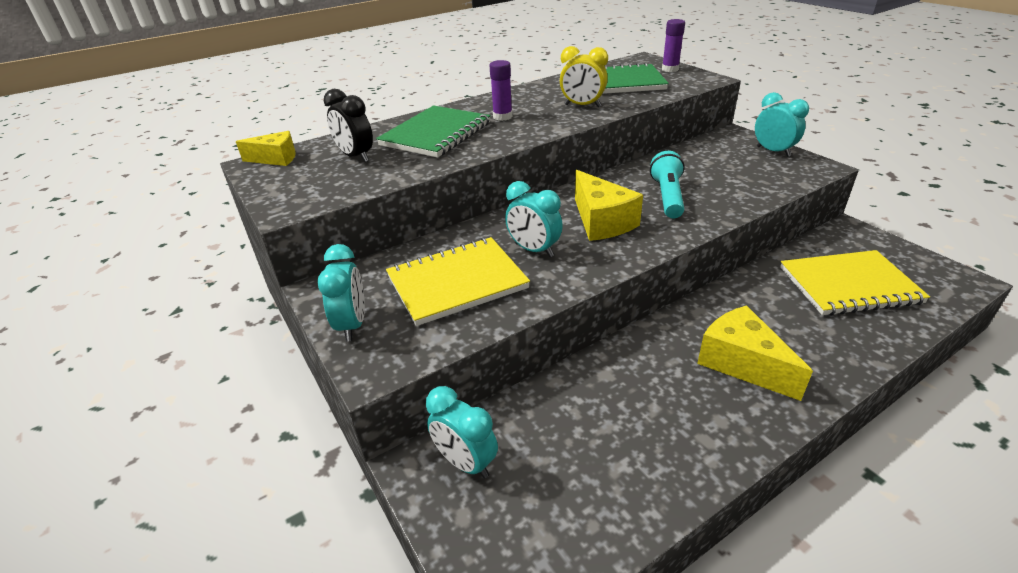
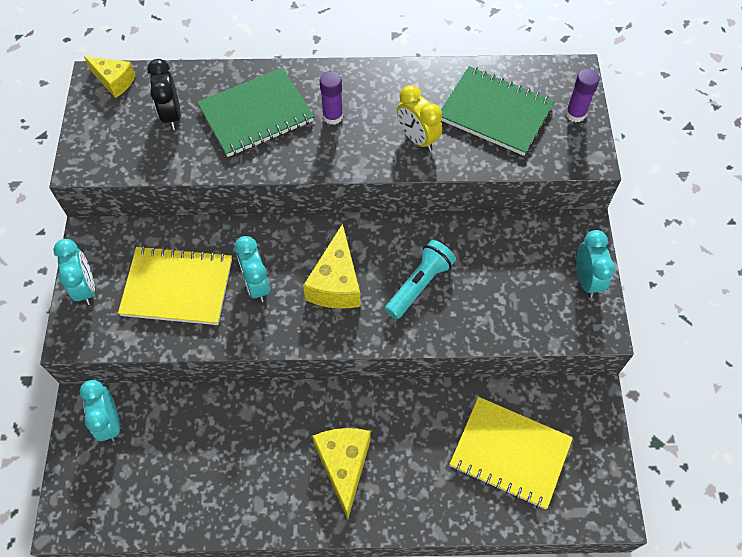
camera: 30 degrees right, 25 degrees up
(352, 325) = (86, 288): turquoise clock -> turquoise clock turned 45 degrees counterclockwise

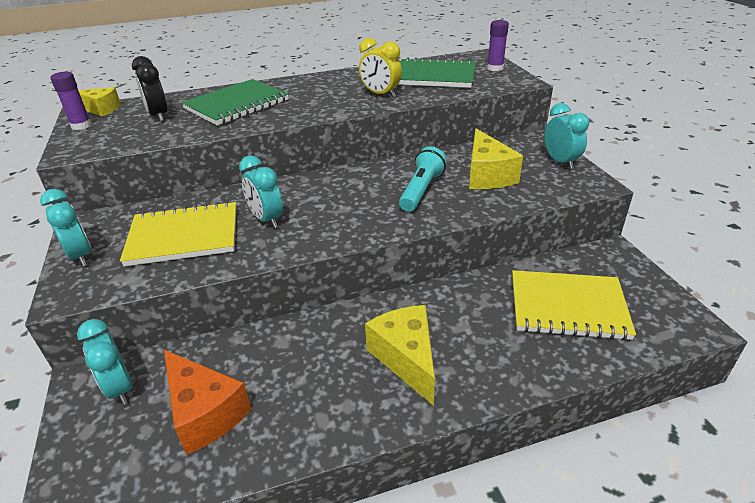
camera: 15 degrees left, 25 degrees down
(171, 468) = (205, 413): none -> orange cheese
(333, 116) = (304, 96): purple glue stick -> purple glue stick (81, 126)
(336, 283) = (344, 204): yellow cheese -> yellow cheese (487, 175)

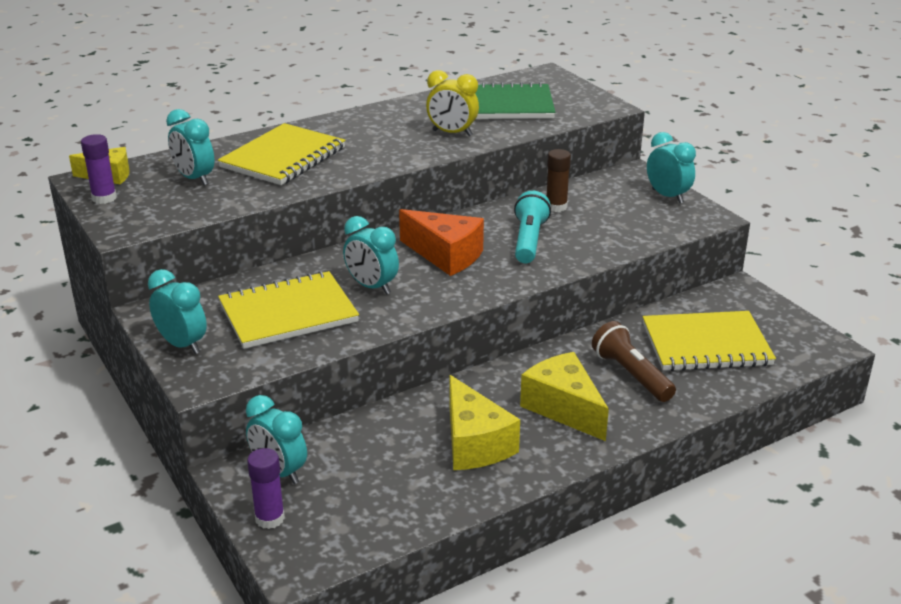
camera: 15 degrees left, 5 degrees down
(158, 116) = (194, 179): black clock -> turquoise clock
(205, 413) = (384, 478): orange cheese -> orange cheese (446, 255)
(237, 105) = (283, 158): green notebook -> yellow notebook
(458, 163) = (556, 207): none -> brown glue stick
(484, 330) = (631, 374): none -> brown flashlight
(487, 175) = (594, 218): yellow cheese -> yellow cheese (474, 443)
(495, 68) = (570, 91): purple glue stick -> purple glue stick (270, 518)

